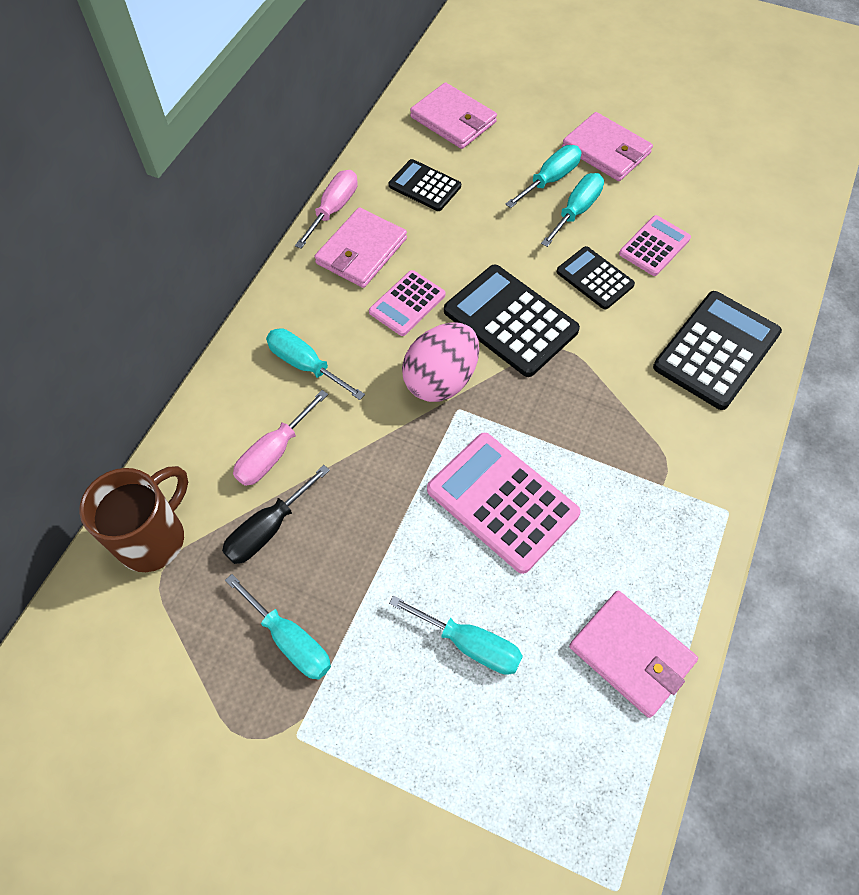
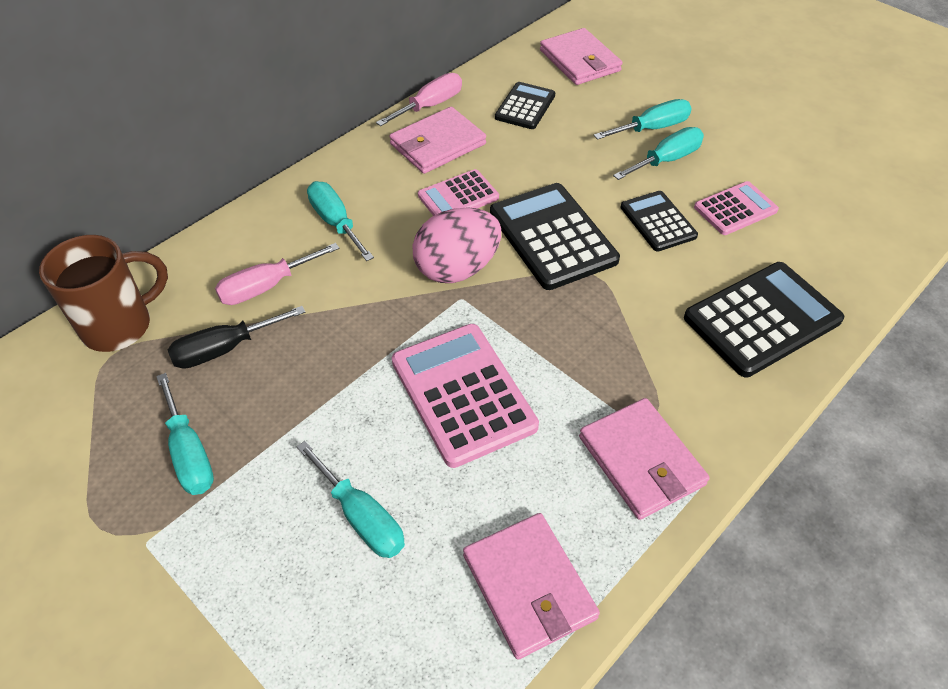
camera: 20 degrees right, 10 degrees down
(424, 186) = (525, 106): black calculator -> black calculator turned 60 degrees clockwise
(606, 150) = (721, 117): pink wallet -> pink wallet (641, 461)

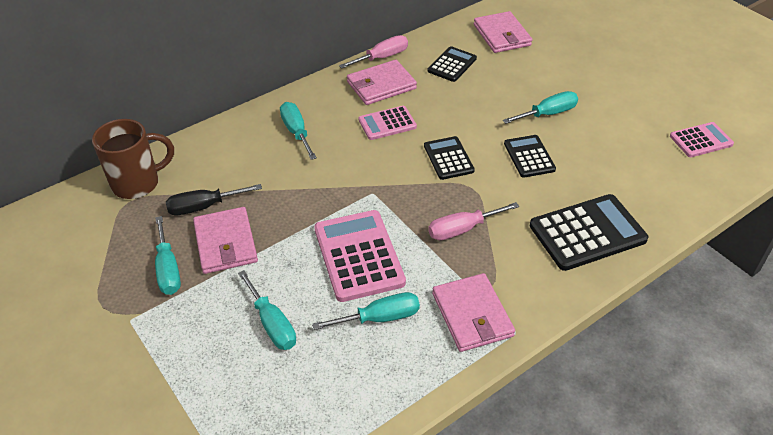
camera: 10 degrees right, 5 degrees down
(266, 287) = (240, 169): pink screwdriver -> pink screwdriver (462, 229)
(457, 269) = (374, 173): pink egg -> none
(529, 587) = (373, 382): pink wallet -> pink wallet (225, 243)
(552, 236) = (448, 158): black calculator -> black calculator, size x0.59
(652, 128) = (543, 90): turquoise screwdriver -> turquoise screwdriver (380, 318)
(735, 209) = (590, 154): pink calculator -> pink calculator (701, 140)

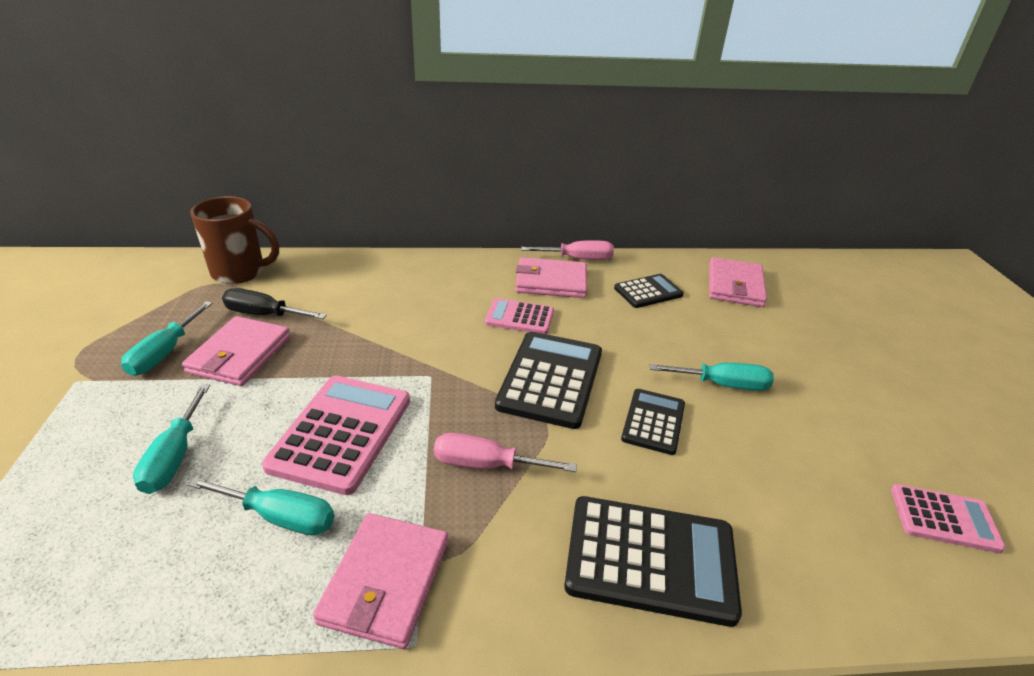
camera: 30 degrees right, 10 degrees down
(296, 132) = (422, 288): turquoise screwdriver -> none
(448, 158) = (550, 379): black calculator -> black calculator, size x1.69

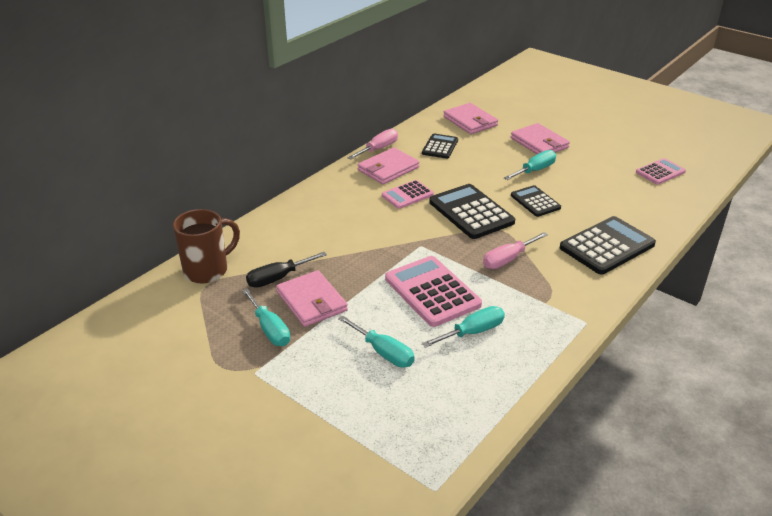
camera: 45 degrees left, 0 degrees up
(385, 581) = (546, 317): pink wallet -> pink wallet (539, 143)

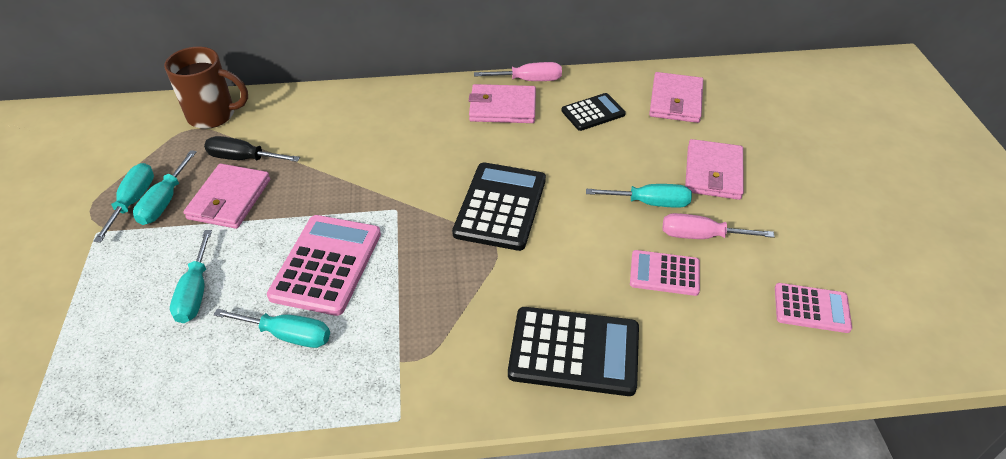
camera: 45 degrees right, 10 degrees up
(247, 343) = (133, 201): none -> turquoise screwdriver
(407, 195) = (473, 147): pink calculator -> pink calculator (664, 273)
(508, 259) = (446, 285): pink screwdriver -> pink screwdriver (701, 236)
(535, 202) = (586, 240): black calculator -> none

